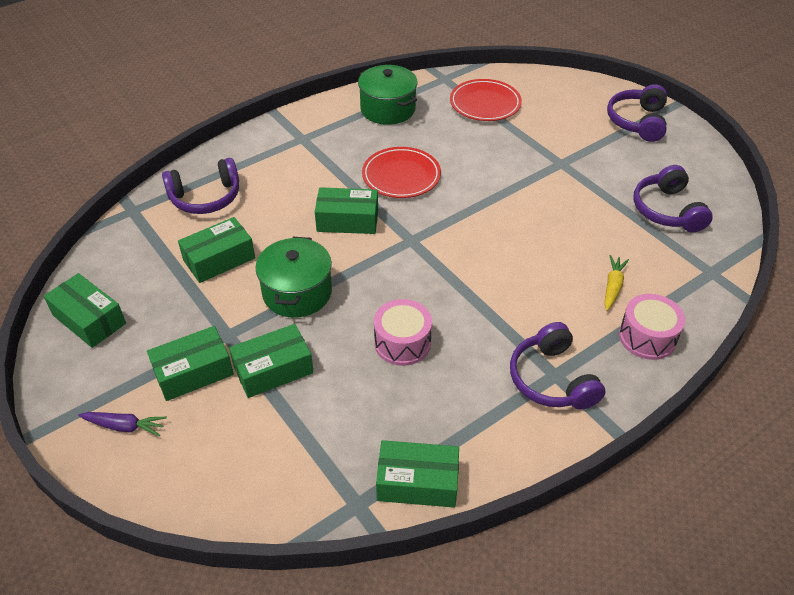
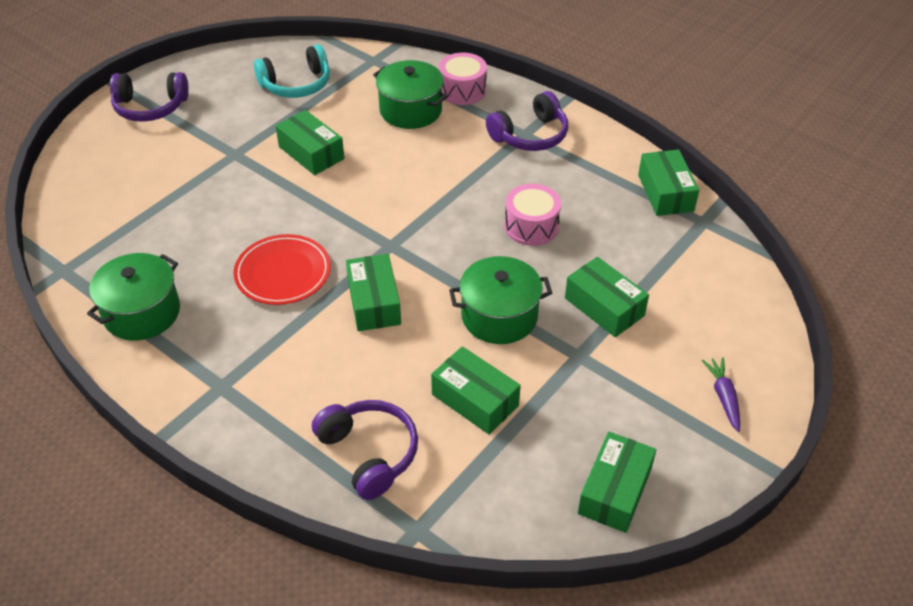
camera: 105 degrees left, 0 degrees up
(193, 372) = (637, 366): green box -> green box (311, 153)
(485, 104) = (123, 225): red plate -> none
(612, 287) = (410, 110): yellow carrot -> green pot
(667, 210) = (296, 84): purple headphones -> turquoise headphones

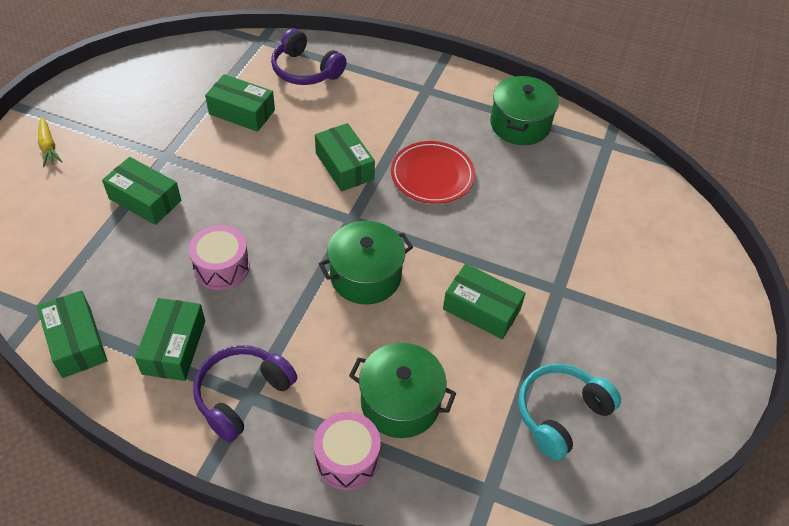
camera: 160 degrees right, 5 degrees up
(150, 107) = (695, 333): purple headphones -> none
(499, 316) = (236, 174): green pot -> green pot (365, 276)
(615, 491) = (136, 77): green box -> green box (174, 347)
(723, 397) = (48, 147): purple carrot -> yellow carrot

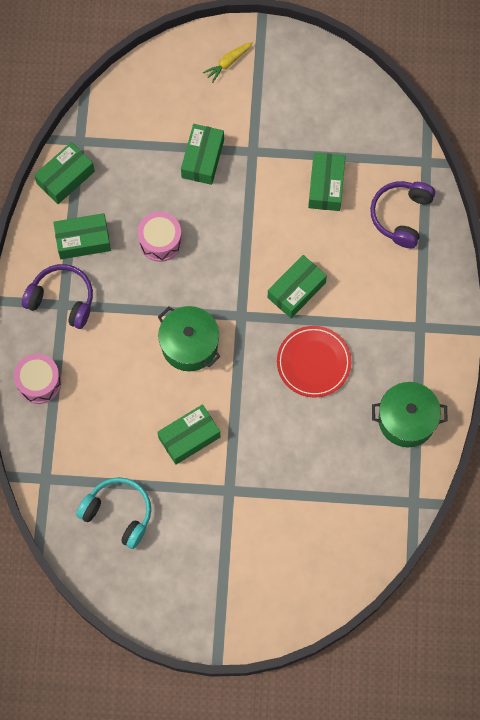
camera: 75 degrees right, 20 degrees up
(400, 403) = (91, 403): green pot -> none
(481, 309) = (189, 437): green box -> green box turned 45 degrees clockwise

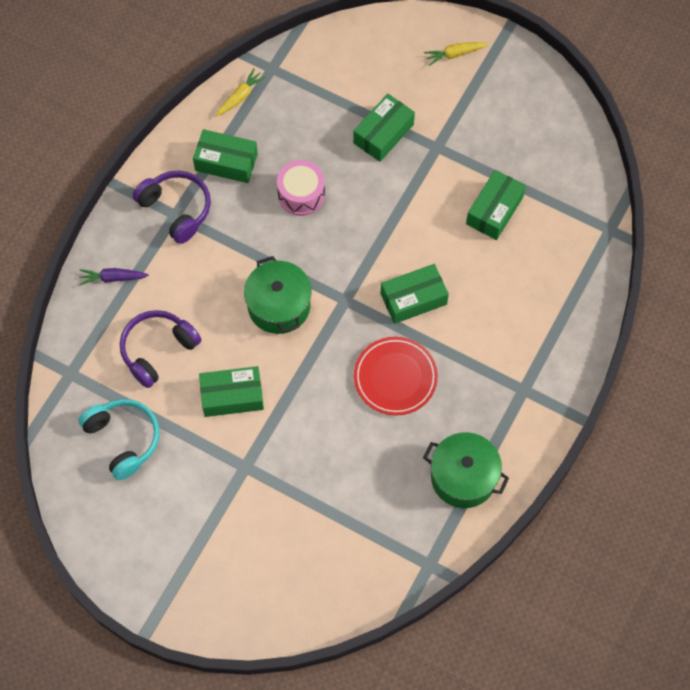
camera: 25 degrees right, 5 degrees down
(39, 382) = (113, 278): pink drum -> purple carrot
(65, 177) = (240, 97): green box -> yellow carrot
(401, 216) = (558, 271): purple headphones -> purple headphones (158, 350)

